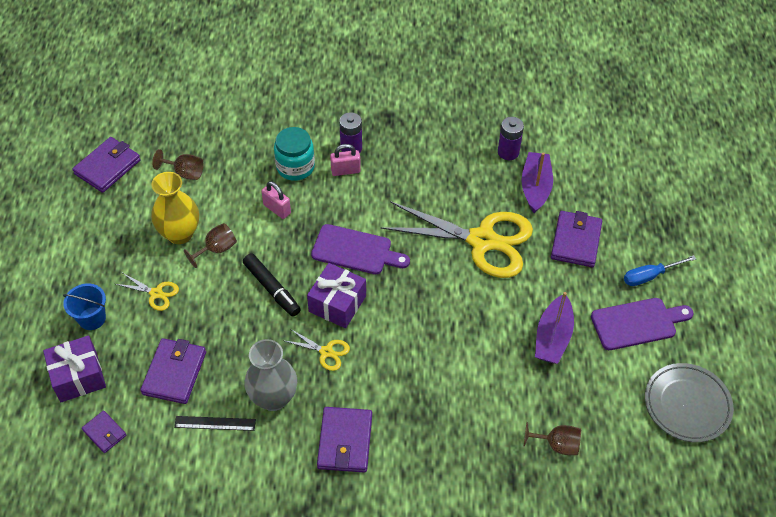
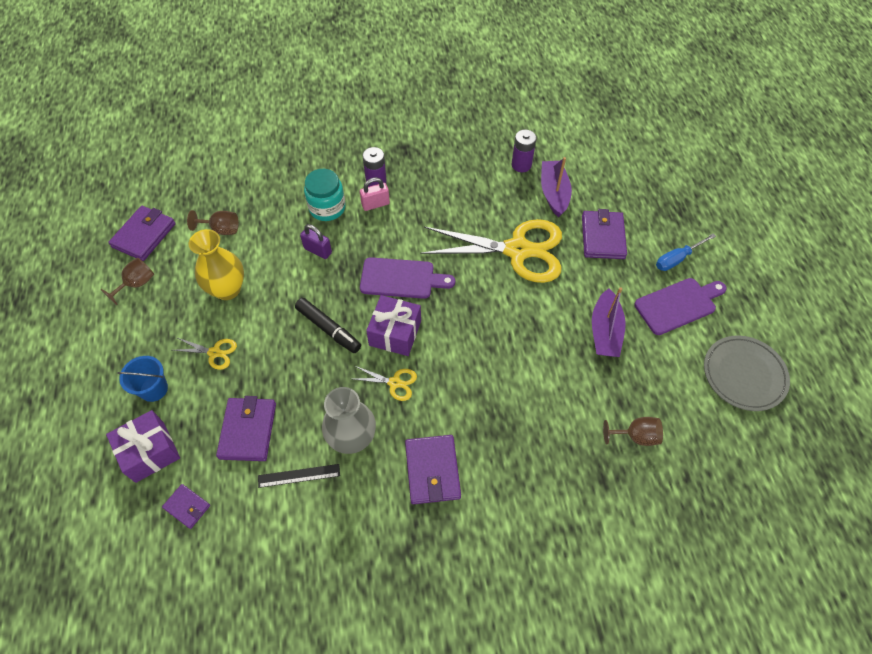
camera: 10 degrees left, 5 degrees up
(216, 249) = (267, 299): brown goblet -> brown goblet (137, 284)
(277, 209) = (318, 250): pink padlock -> purple padlock

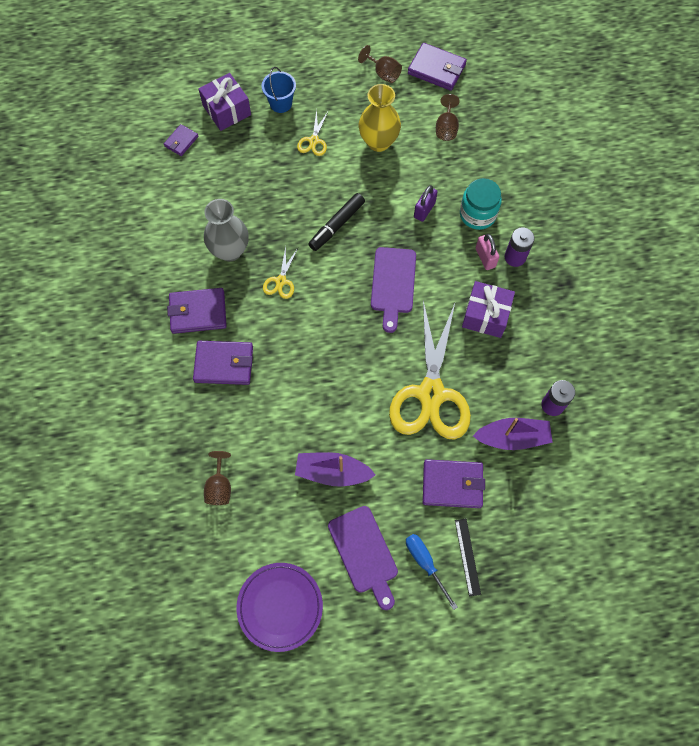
camera: 90 degrees right, 10 degrees up
(248, 430) = (241, 174): purple wallet -> purple wallet (224, 364)
(299, 475) = (200, 214): black ruler -> black ruler (467, 556)
(395, 333) = (332, 280): purple gift -> purple gift (485, 315)
(744, 375) = (280, 607): grey plate -> purple plate

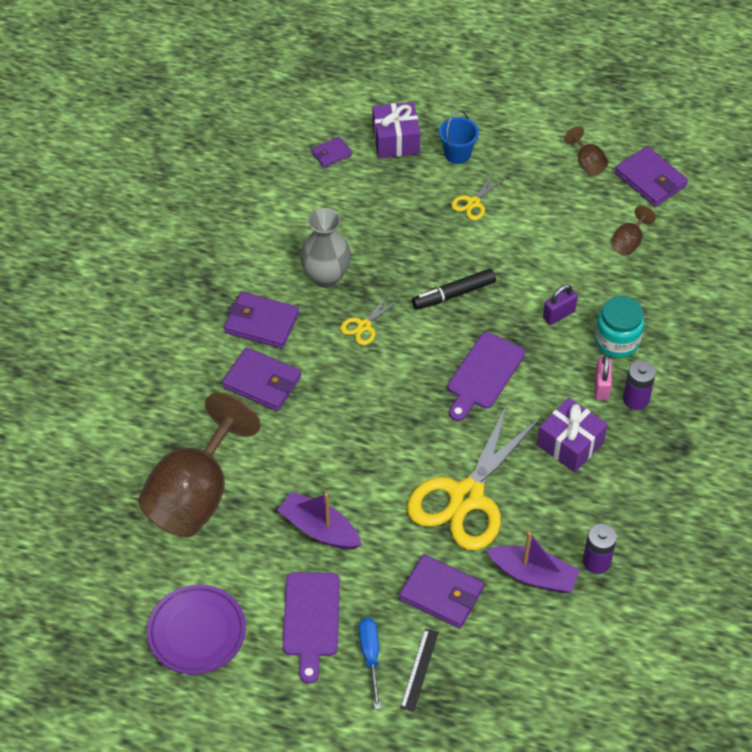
camera: 25 degrees right, 15 degrees down
(219, 487) = (195, 495): brown goblet -> brown goblet, size x2.41
(378, 142) = (544, 229): yellow vase -> none

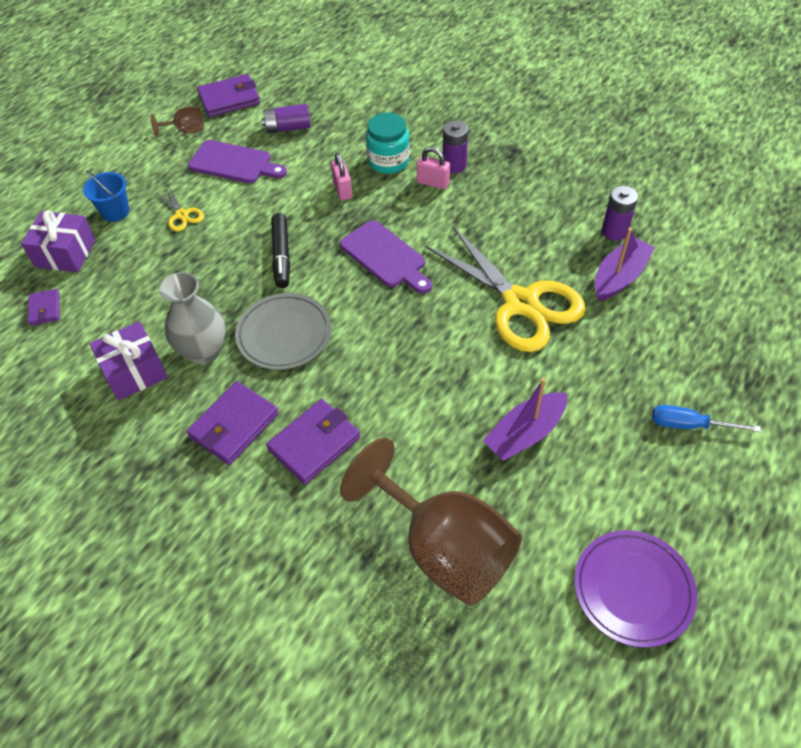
camera: 70 degrees left, 0 degrees up
(311, 619) = (636, 468): purple cutting board -> purple cutting board (234, 163)
(364, 326) = (284, 334): yellow scissors -> grey plate
(419, 669) = (709, 387): black ruler -> none
(441, 593) = (626, 349): purple wallet -> none
(558, 314) = (342, 190): purple padlock -> pink padlock
(570, 444) = (486, 217): purple gift -> purple gift (134, 371)
(629, 242) = (288, 128): brown goblet -> purple battery

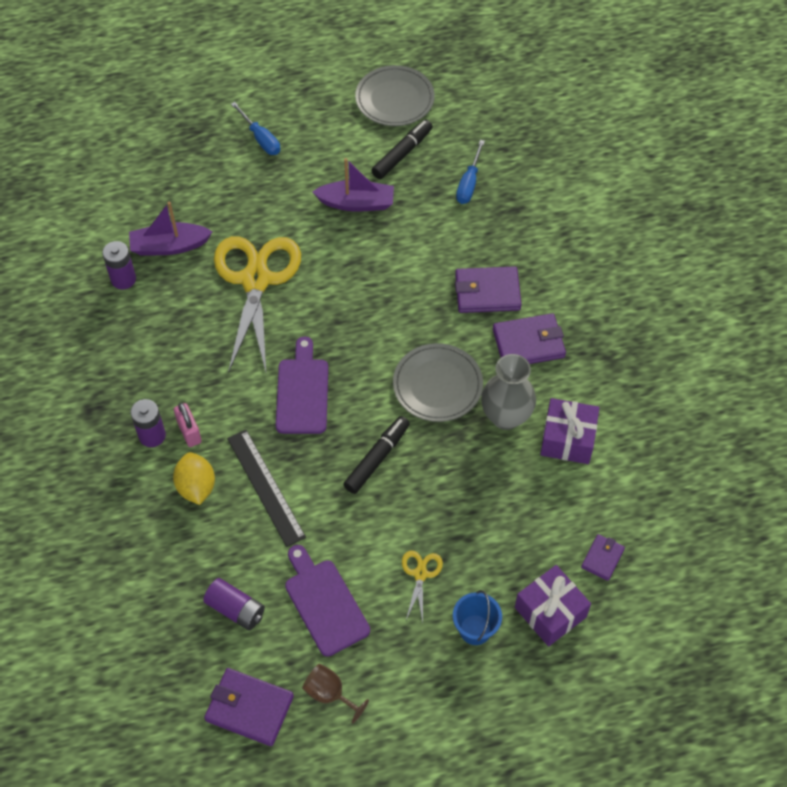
camera: 140 degrees left, 5 degrees up
(342, 190) = (265, 487): pink padlock -> black ruler
(388, 161) = (196, 487): turquoise jar -> yellow lemon
(444, 548) = (469, 183): brown goblet -> blue screwdriver
(546, 525) = (402, 154): none -> black marker
(633, 589) = (394, 99): purple plate -> grey plate

